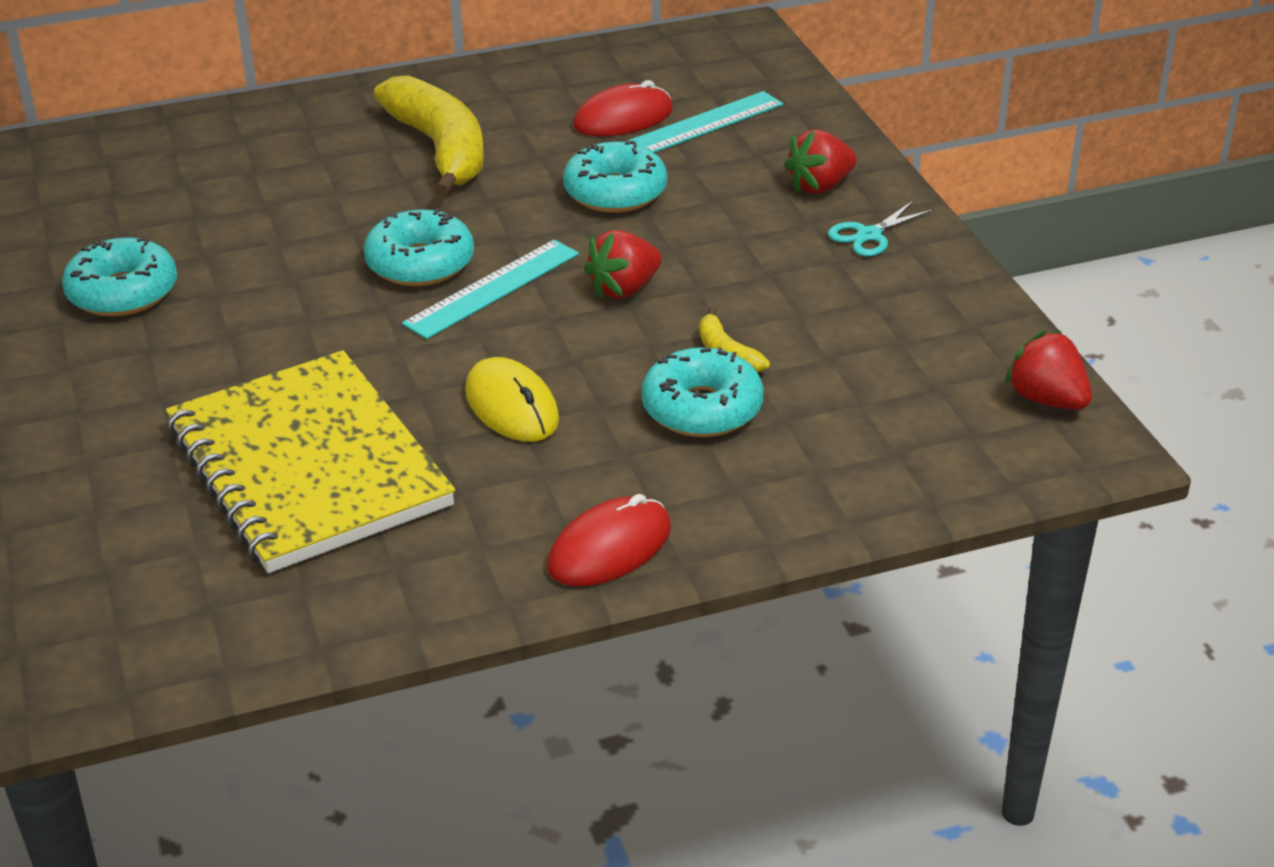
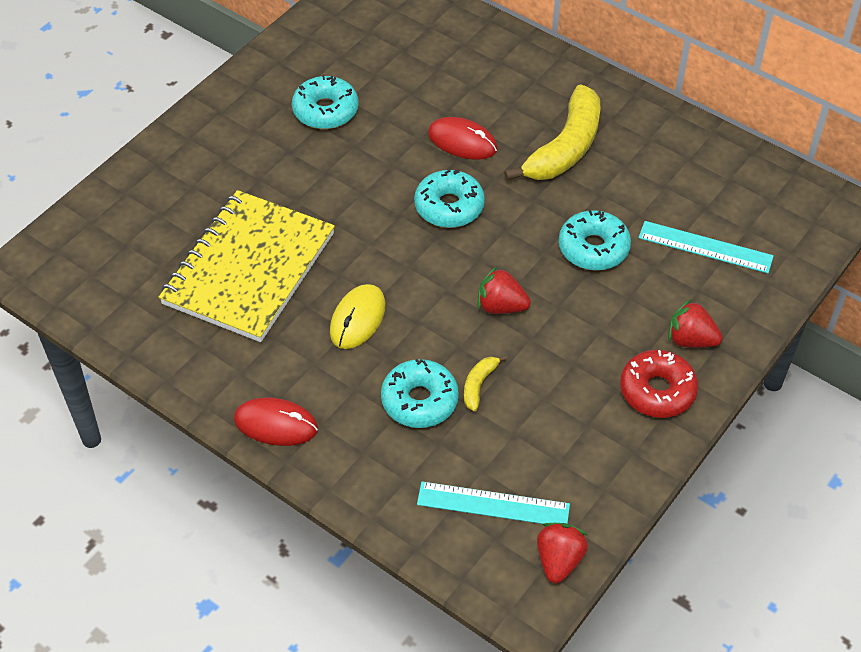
camera: 55 degrees right, 15 degrees up
(492, 288) = (452, 250): turquoise ruler -> turquoise ruler (493, 504)
(623, 118) = (677, 207): red mouse -> red mouse (462, 141)
(868, 235) = (657, 391): turquoise scissors -> red donut

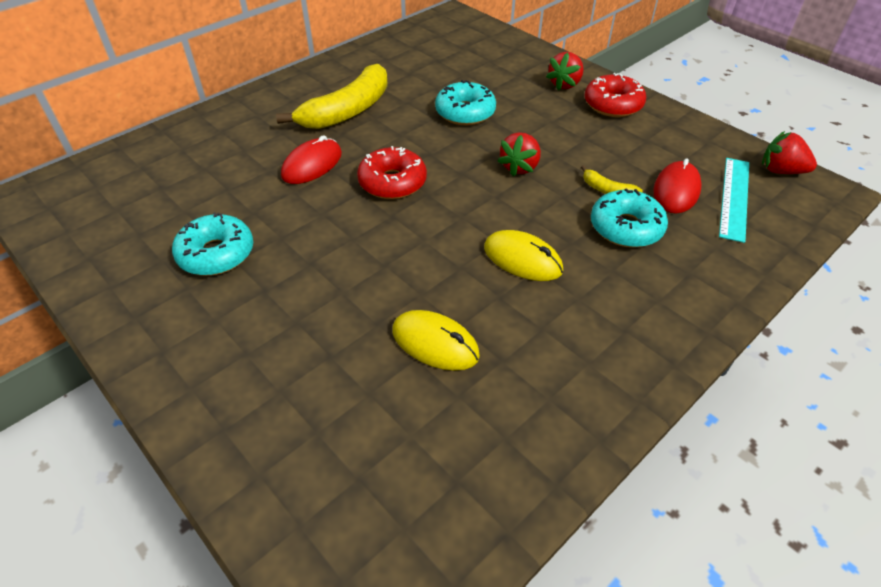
camera: 80 degrees left, 5 degrees down
(248, 268) = (435, 343): yellow notebook -> yellow mouse
(276, 424) = (661, 337): red mouse -> red mouse (676, 190)
(449, 207) = (392, 182): turquoise donut -> red donut
(565, 148) = (347, 111): yellow banana -> yellow banana turned 90 degrees clockwise
(705, 247) = (476, 65): turquoise ruler -> none

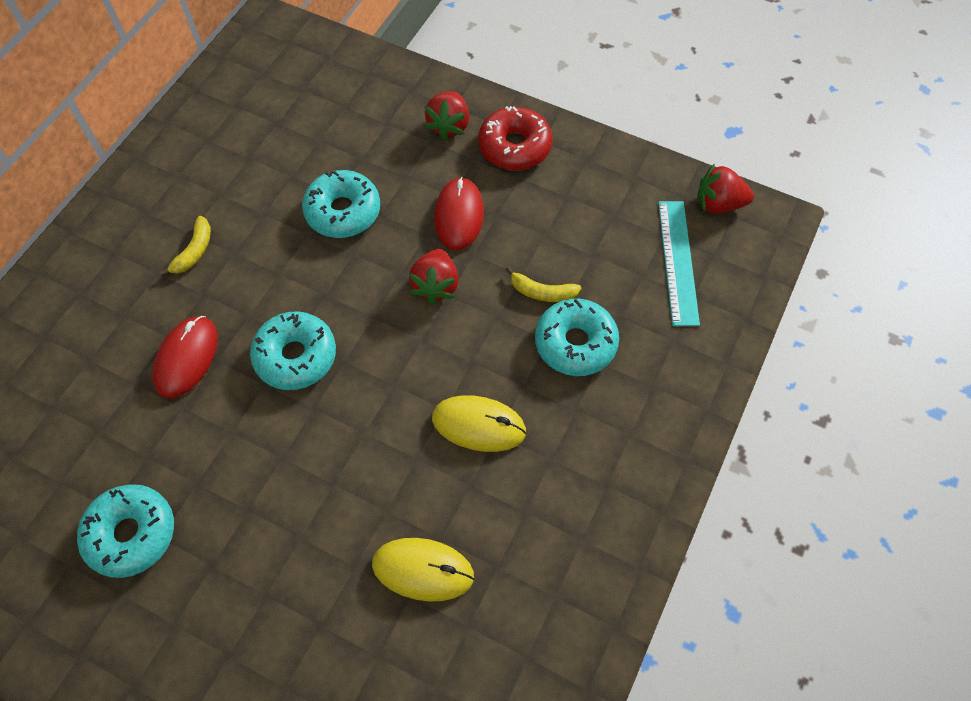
camera: 20 degrees left, 15 degrees up
(347, 111) = (194, 251): yellow banana -> yellow banana, size x0.44
(392, 182) = (296, 356): red donut -> turquoise donut
(676, 190) = (615, 269): red mouse -> red mouse (459, 216)

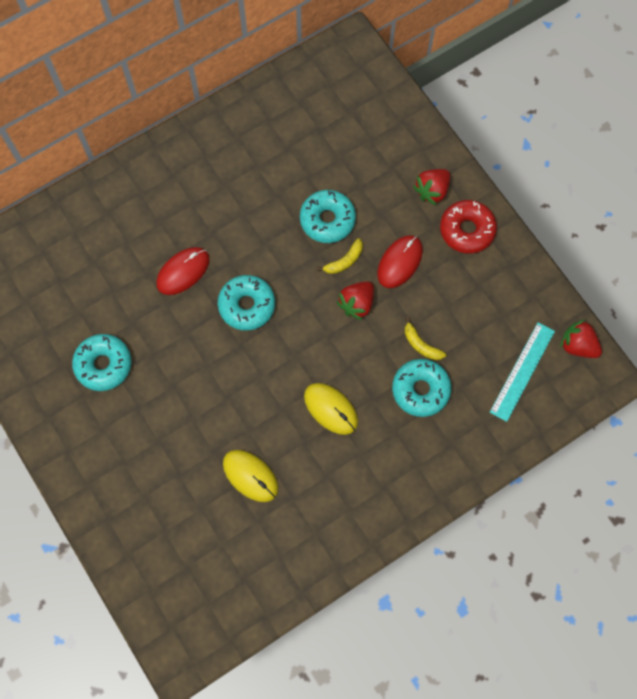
camera: 30 degrees right, 10 degrees up
(194, 251) = (221, 200): yellow banana -> yellow banana (344, 261)

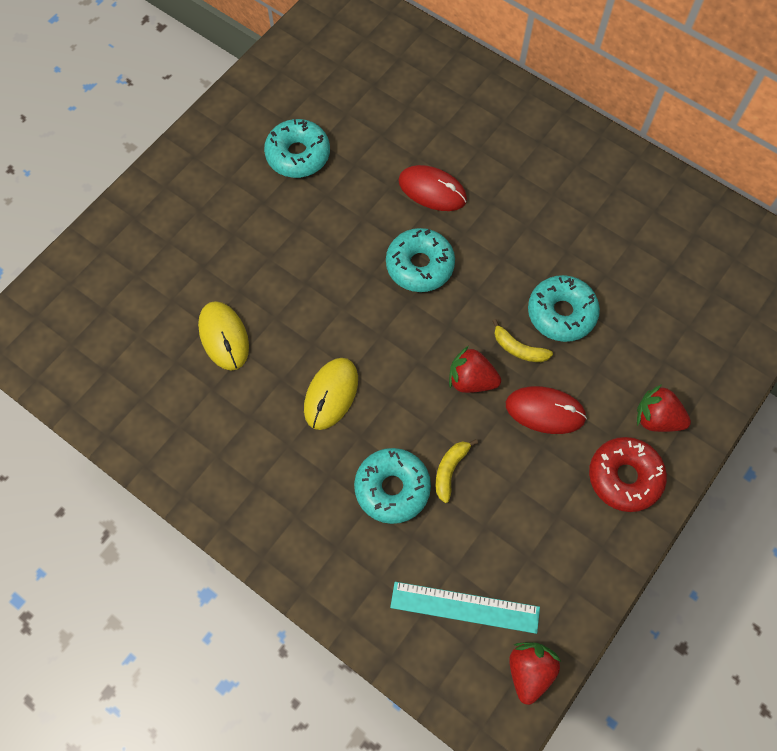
camera: 70 degrees right, 5 degrees down
(250, 476) = (224, 336): yellow mouse -> yellow mouse turned 45 degrees counterclockwise

